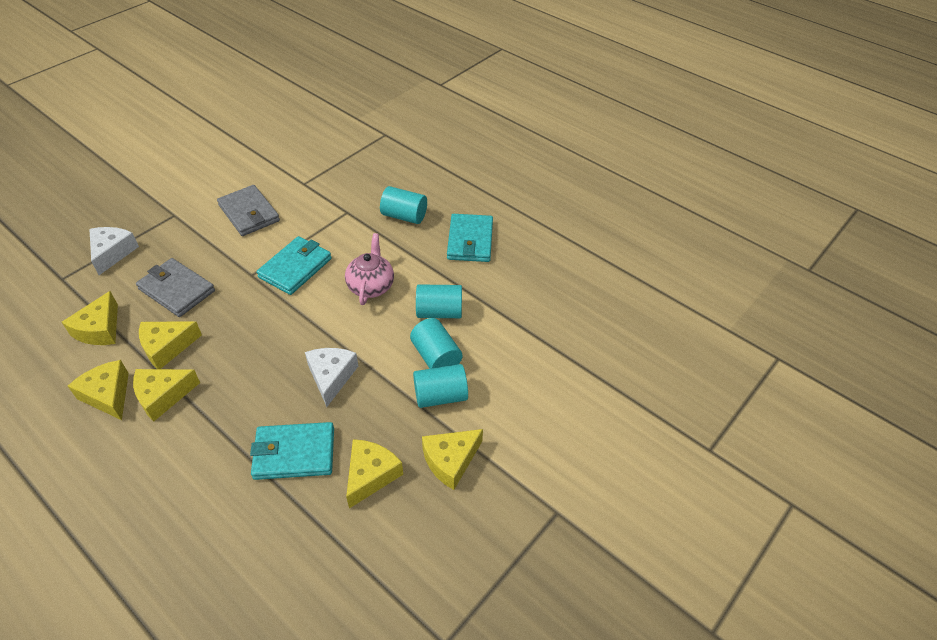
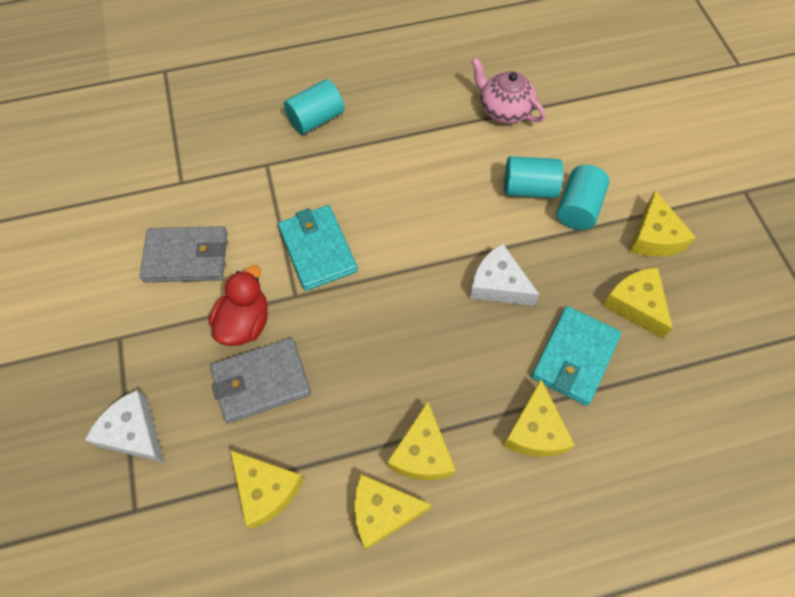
camera: 55 degrees left, 15 degrees up
(167, 347) = (349, 424): yellow cheese -> yellow cheese (535, 430)
(216, 262) = (245, 323): none -> red duck
(371, 286) = (397, 195): pink teapot -> pink teapot (504, 110)
(439, 312) = (474, 158): turquoise cylinder -> none
(470, 241) = (396, 86): turquoise wallet -> none

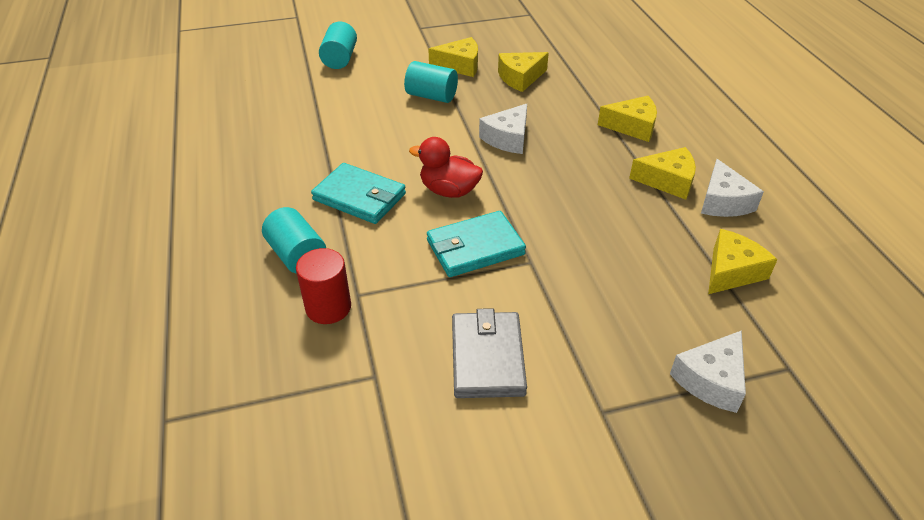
camera: 90 degrees left, 20 degrees down
(245, 323) = (566, 298): red duck -> red duck (449, 191)
(254, 146) = (328, 307): none -> red cylinder
(261, 381) = (629, 281): grey wallet -> none
(382, 512) = (723, 202): yellow cheese -> white cheese
(504, 110) = (316, 128): pink teapot -> none
(529, 188) = (409, 118): turquoise cylinder -> turquoise cylinder (340, 59)
(574, 357) = (568, 106): turquoise wallet -> turquoise wallet (359, 197)

